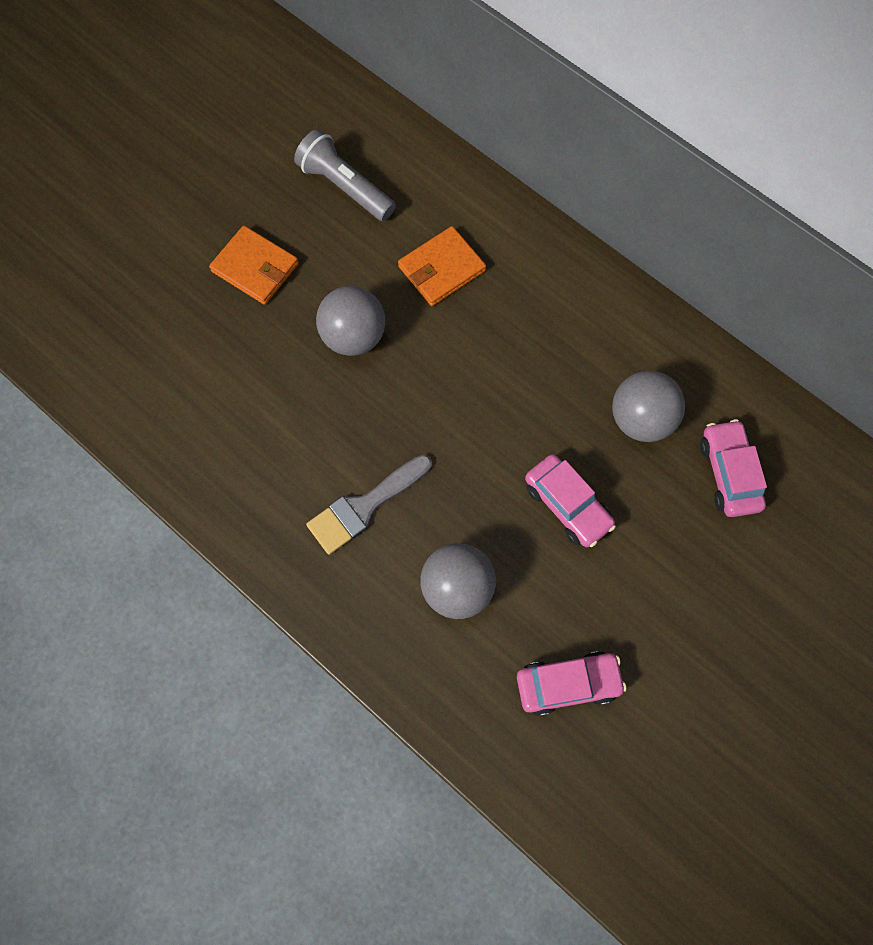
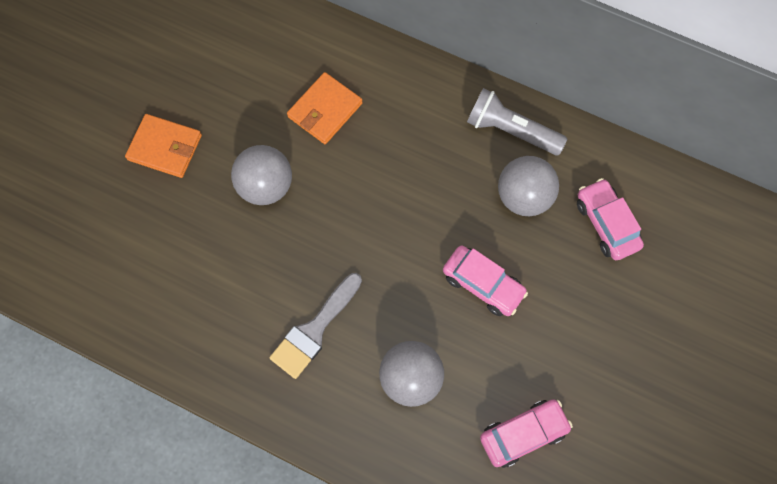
camera: 15 degrees left, 0 degrees up
(345, 187) = (224, 59): grey flashlight -> grey flashlight (511, 131)

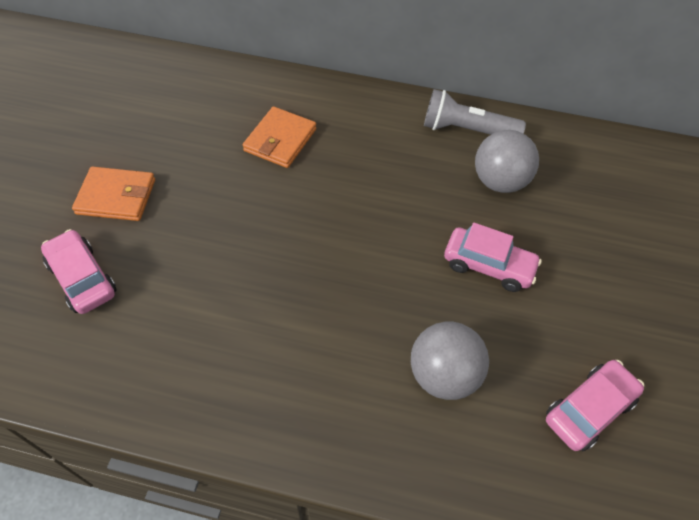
camera: 15 degrees left, 15 degrees down
(266, 186) = (233, 214): grey ball -> none
(314, 329) = (319, 345): grey brush -> none
(606, 224) = (587, 191): pink car -> pink car (82, 278)

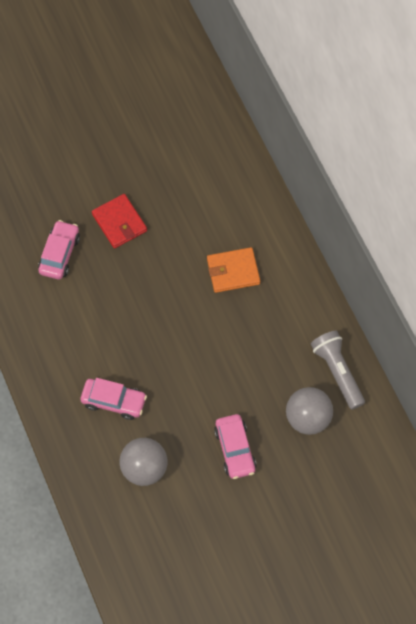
camera: 55 degrees right, 10 degrees up
(116, 196) = (119, 222): orange wallet -> red wallet
(588, 409) = (180, 552): pink car -> pink car (114, 401)

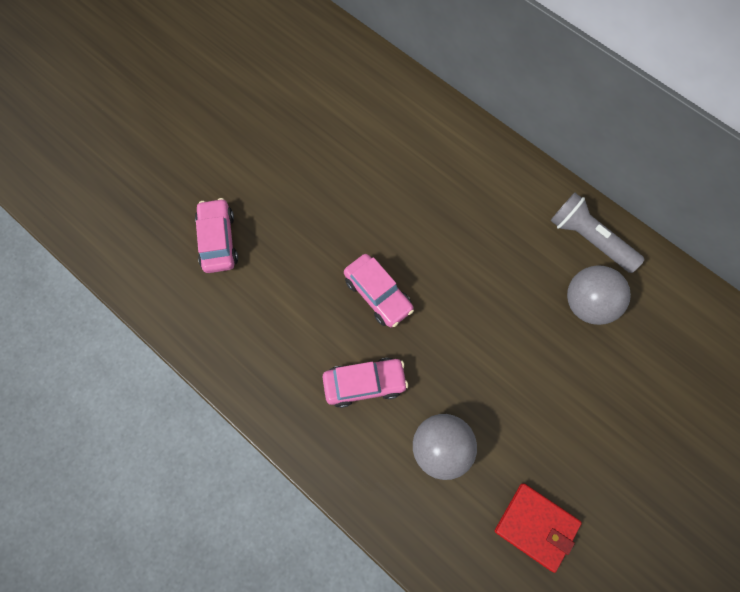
camera: 25 degrees left, 5 degrees up
(119, 222) = (269, 178): red wallet -> red wallet (536, 526)
(233, 271) = (420, 179): orange wallet -> none
(235, 449) = (530, 376): pink car -> pink car (378, 294)

